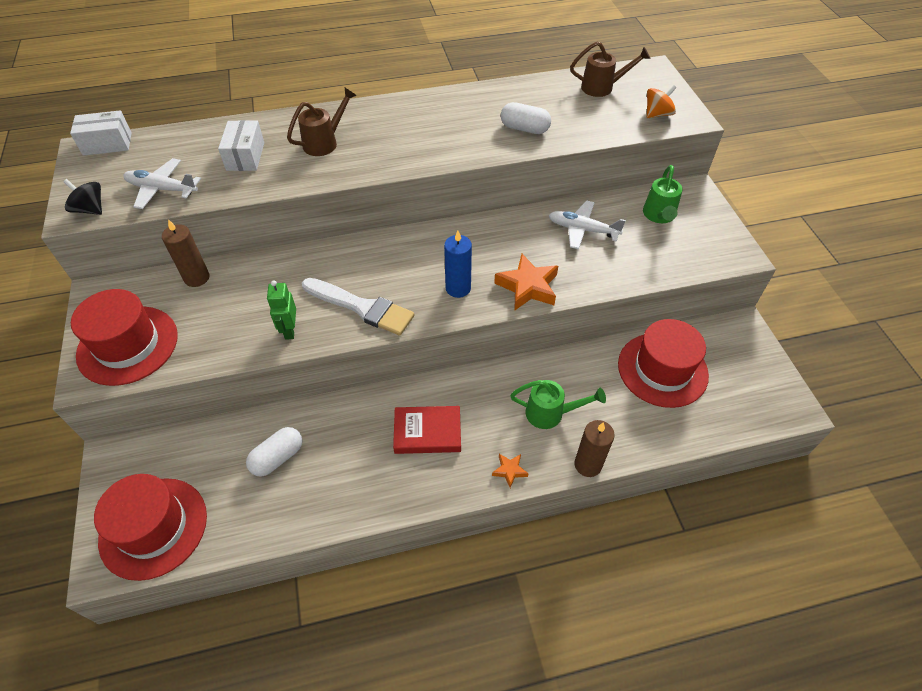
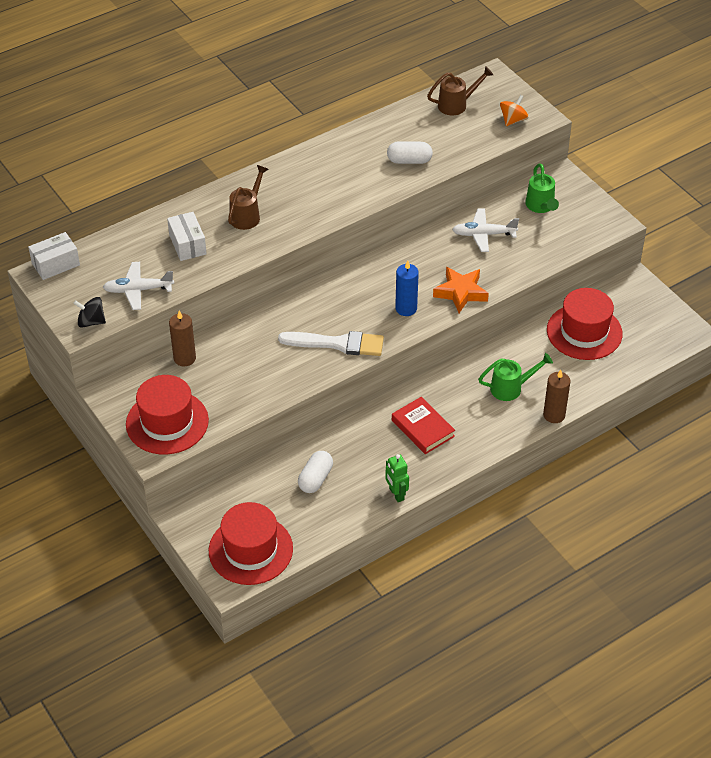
camera: 20 degrees left, 5 degrees down
(289, 330) = (290, 376): green robot -> green robot (396, 494)
(427, 432) = (422, 428): red book -> red book turned 75 degrees clockwise
(509, 471) = (498, 436): orange star -> none

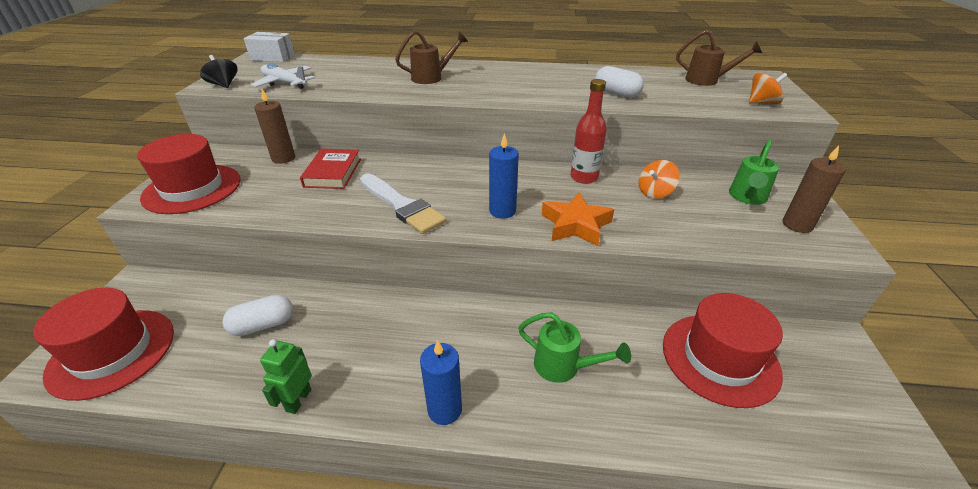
camera: 40 degrees right, 10 degrees down
(187, 244) = (363, 76): white box -> none
(422, 428) = (418, 345): red book -> red book (333, 173)
(426, 246) = (584, 177): none -> red bottle
(475, 448) = (444, 410): none -> blue candle
(483, 234) = (655, 192): white plane -> orange spinning top
(554, 415) = (588, 439): brown candle -> brown candle (797, 225)

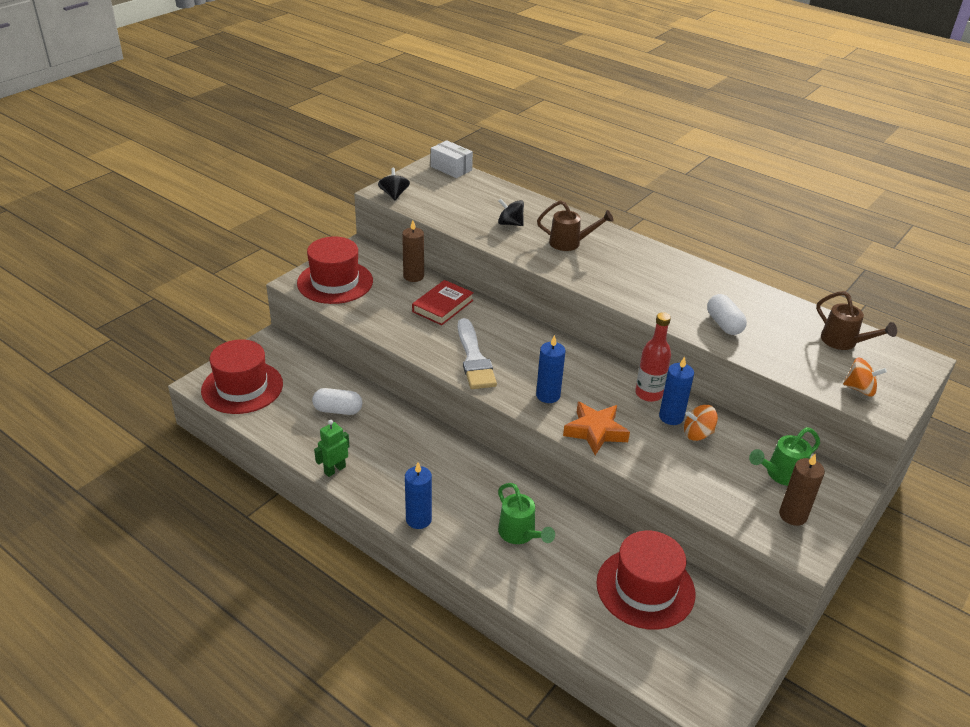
camera: 30 degrees right, 0 degrees up
(284, 83) = (441, 208): white plane -> none
(364, 78) = (510, 223): none -> black spinning top
(621, 188) = (671, 417): none -> blue candle

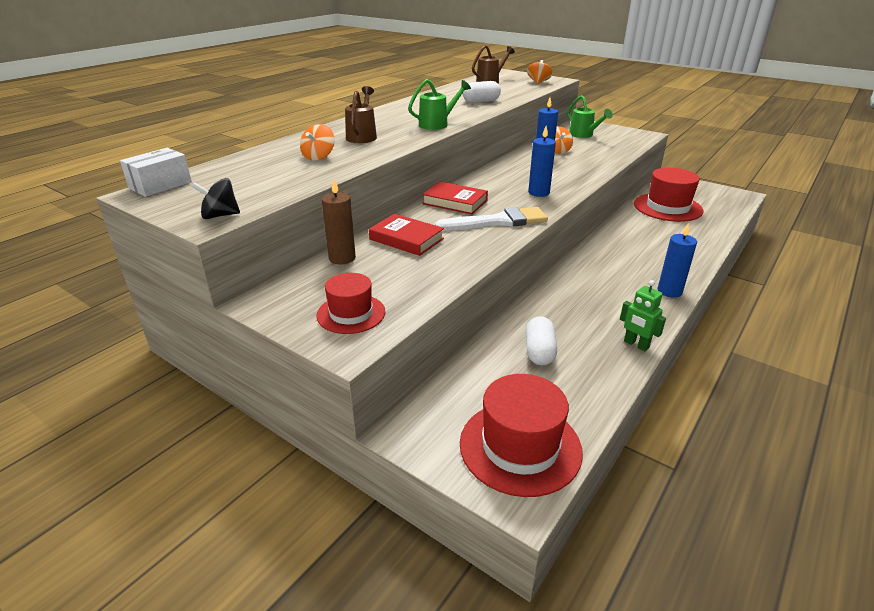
camera: 90 degrees left, 5 degrees down
(335, 282) = (351, 313): red hat -> red hat, size x0.62
(510, 223) = (318, 157): black spinning top -> orange spinning top
(520, 534) = (652, 247): green watering can -> green watering can (437, 124)
(521, 336) = (455, 202): none -> red book
(595, 431) = (575, 178): orange star -> none
(648, 394) = (519, 161): red bottle -> none
(793, 515) = (618, 135): brown candle -> none

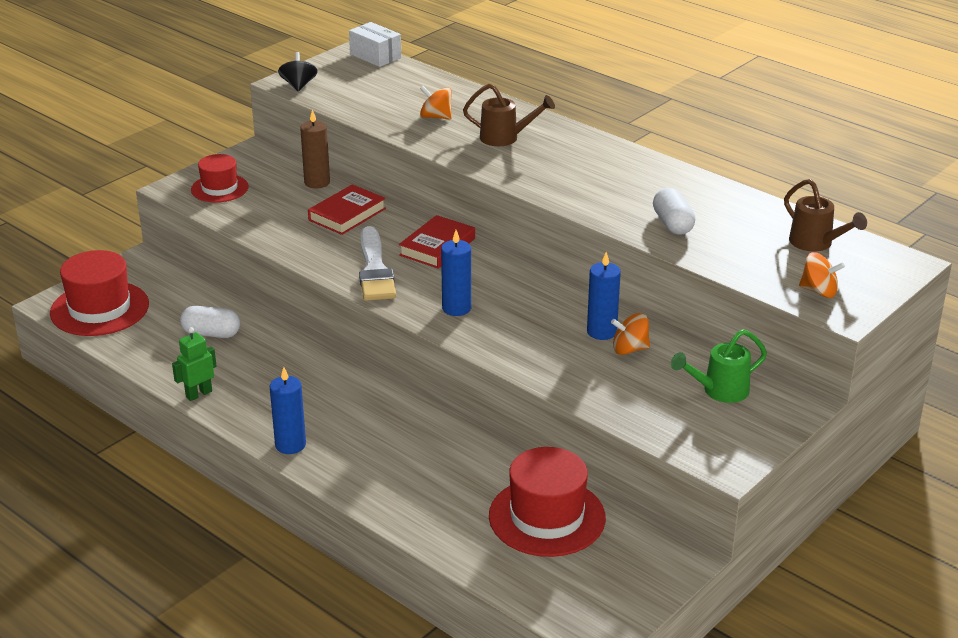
camera: 95 degrees right, 0 degrees up
(437, 124) = (550, 184): green watering can -> none

